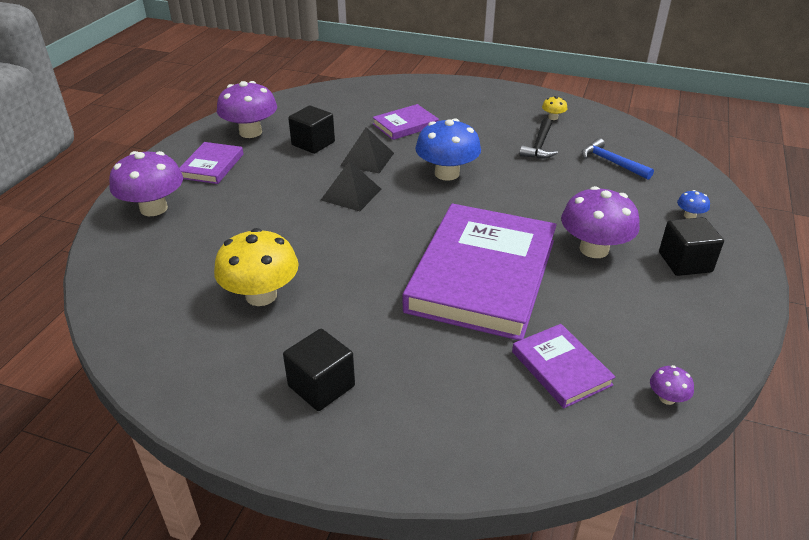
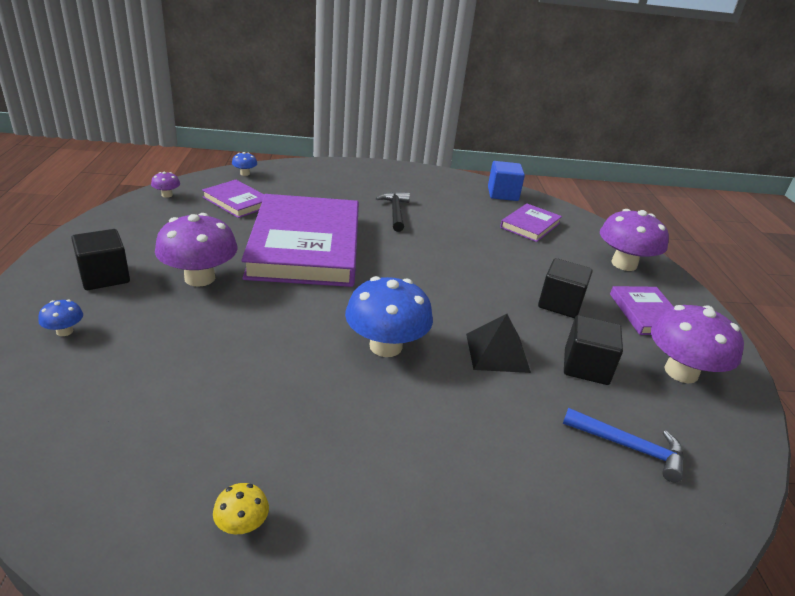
camera: 155 degrees right, 5 degrees down
(146, 338) = (502, 194): none -> blue cube
(261, 295) = (462, 218): yellow mushroom -> none
(321, 386) = (382, 185): black cube -> black cube (560, 304)
(351, 194) = (472, 302): black pyramid -> none
(405, 125) = (500, 434): purple book -> purple book (530, 225)
(539, 145) = (266, 428): black hammer -> black hammer (395, 212)
(549, 451) = (245, 173): none -> blue mushroom
(611, 162) = (145, 410): blue hammer -> blue hammer (629, 447)

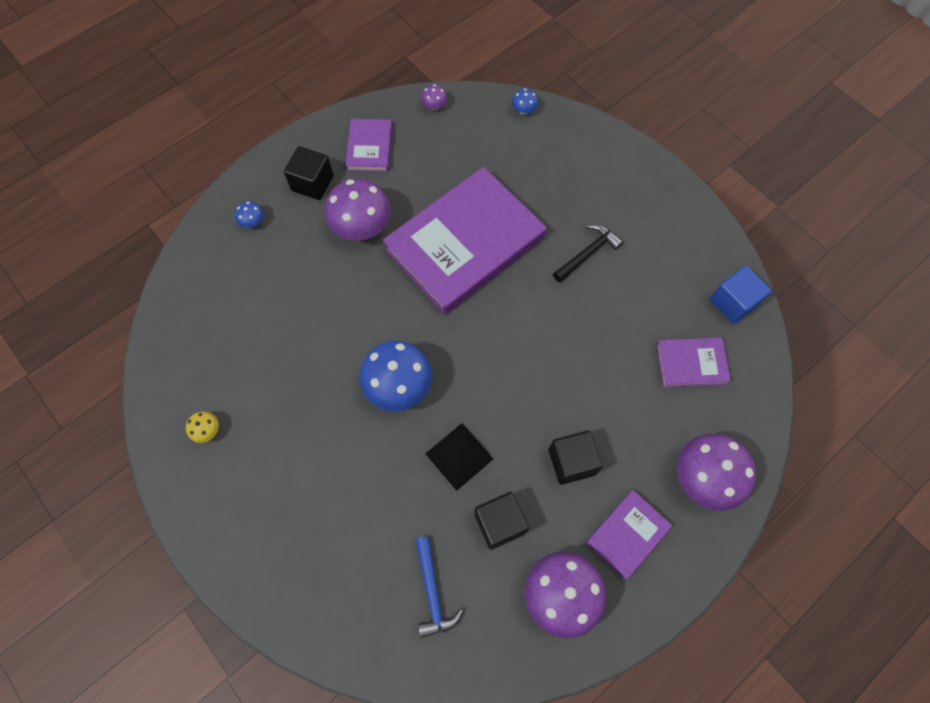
camera: 55 degrees right, 35 degrees up
(237, 202) = (475, 150): purple book -> purple book (369, 147)

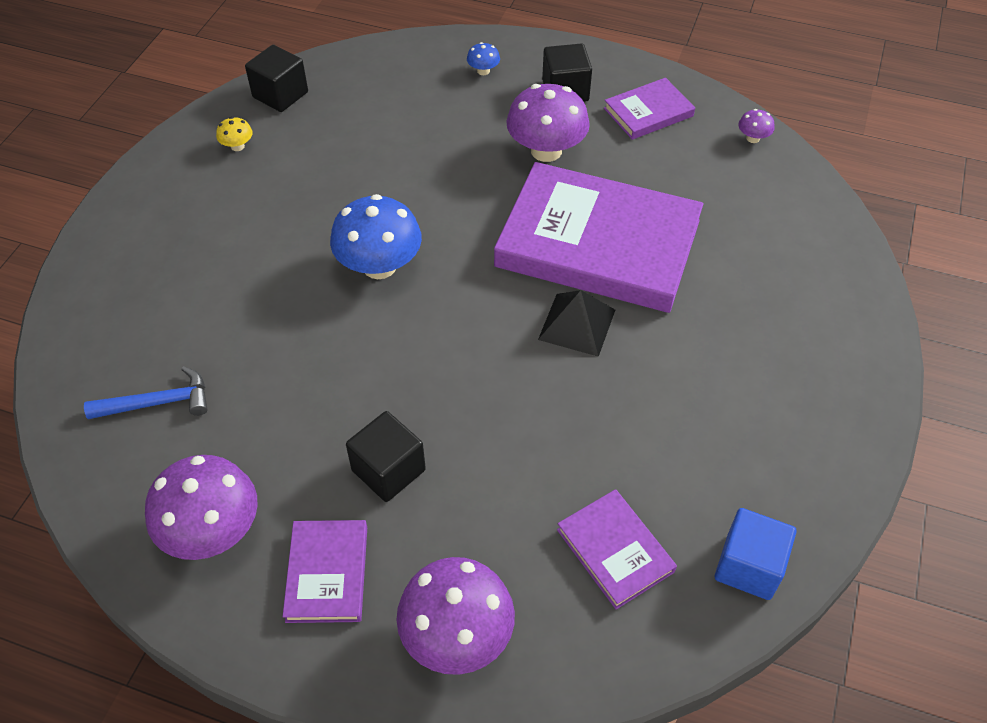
camera: 60 degrees right, 15 degrees down
(432, 592) = (157, 403): blue hammer -> blue hammer turned 150 degrees counterclockwise
(459, 456) = (330, 356): black pyramid -> black pyramid (577, 324)
(499, 523) = (269, 430): black cube -> black cube (280, 95)
(524, 110) = (828, 217): blue mushroom -> none
(587, 253) = (684, 366): black hammer -> none
(627, 534) = (327, 573): purple book -> purple book turned 75 degrees clockwise

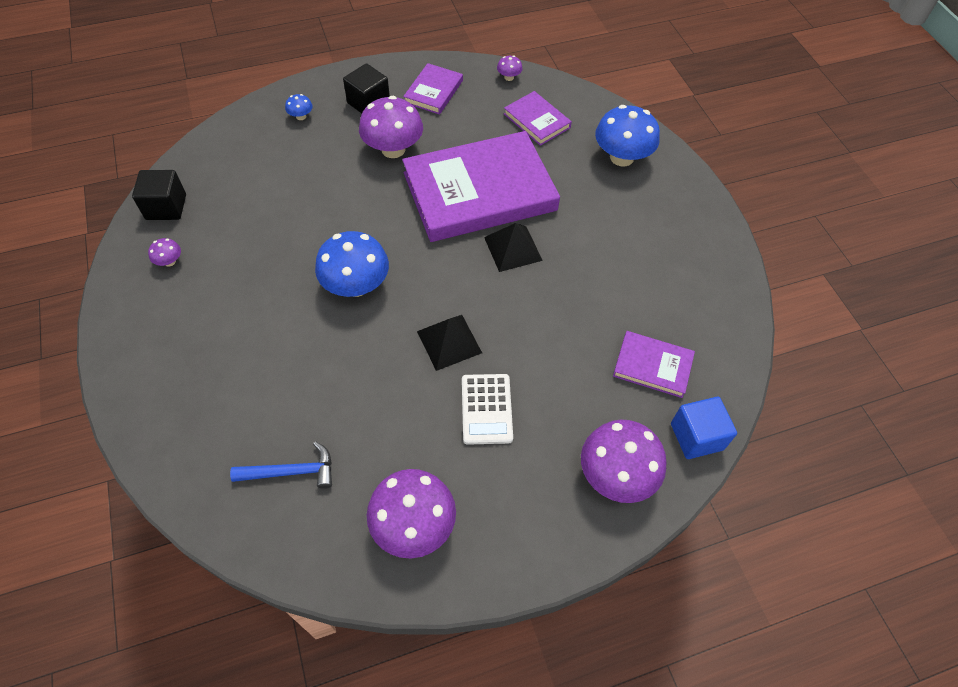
camera: 40 degrees left, 5 degrees up
(157, 403) = (291, 472): blue hammer -> blue hammer turned 45 degrees clockwise
(237, 146) = (169, 261): yellow mushroom -> purple mushroom
(327, 573) = (510, 496): purple book -> purple book (537, 121)
(388, 470) = (486, 409): black cube -> white calculator
(416, 378) = (449, 342): none -> black pyramid
(748, 566) = (723, 327): blue cube -> blue cube (696, 436)
(809, 298) = (621, 157): none -> blue mushroom

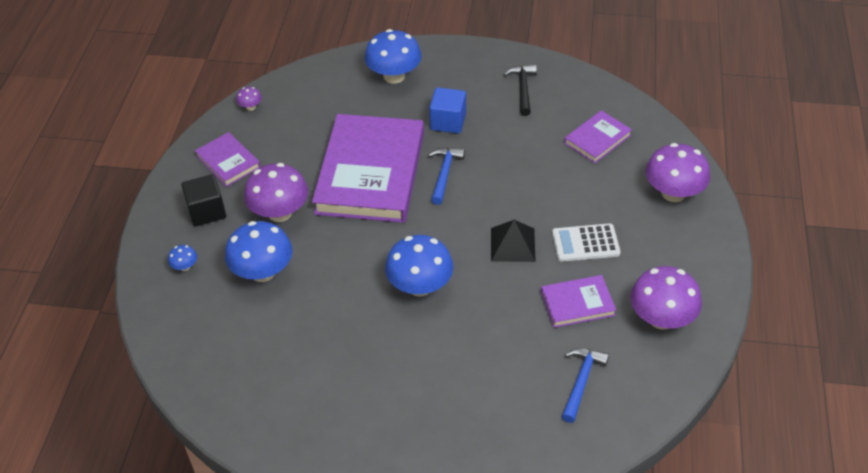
camera: 60 degrees left, 10 degrees down
(166, 207) = (230, 405): black cube -> none
(169, 261) = (304, 418): purple mushroom -> none
(319, 167) = (263, 272): none -> blue mushroom
(486, 409) = (585, 243): white calculator -> white calculator turned 150 degrees clockwise
(513, 248) = (444, 174): black pyramid -> blue hammer
(537, 121) = (316, 109): purple book -> purple book (577, 303)
(681, 268) = (523, 89): none -> black hammer
(696, 436) = (664, 141): blue cube -> blue cube (448, 122)

